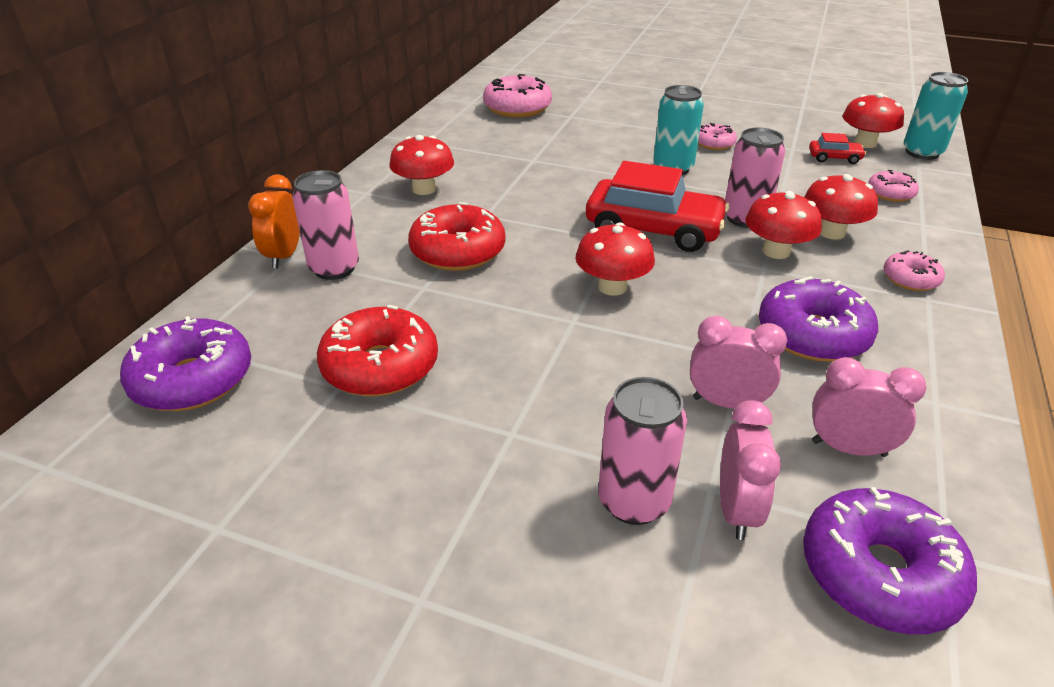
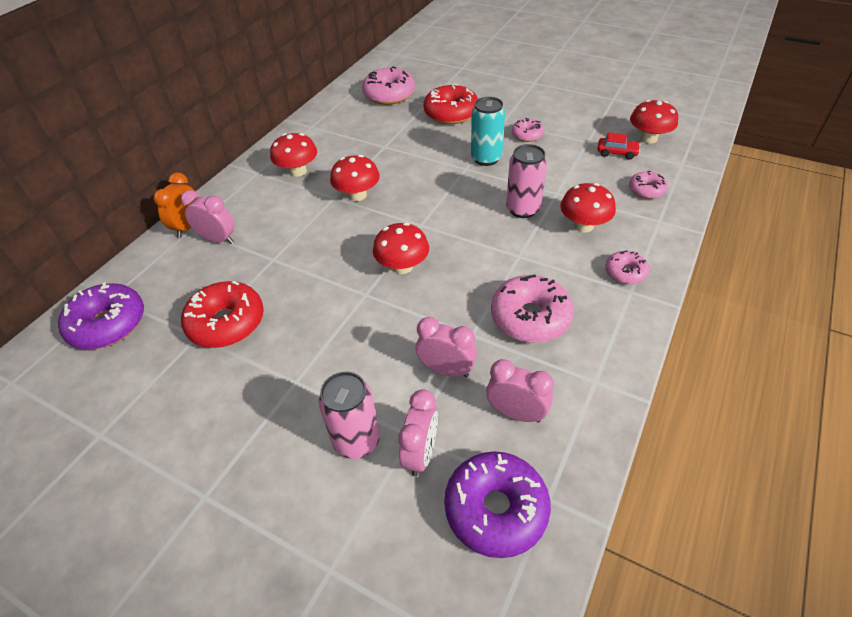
camera: 10 degrees right, 10 degrees up
(334, 268) = (218, 239): pink can -> pink clock
(458, 251) = (305, 229): red donut -> red donut (451, 113)
(653, 229) = (450, 216): red car -> none
(776, 251) = (534, 241): red mushroom -> red mushroom (357, 195)
(812, 335) = (530, 317): purple donut -> pink donut
(922, 153) = (691, 150): turquoise can -> none

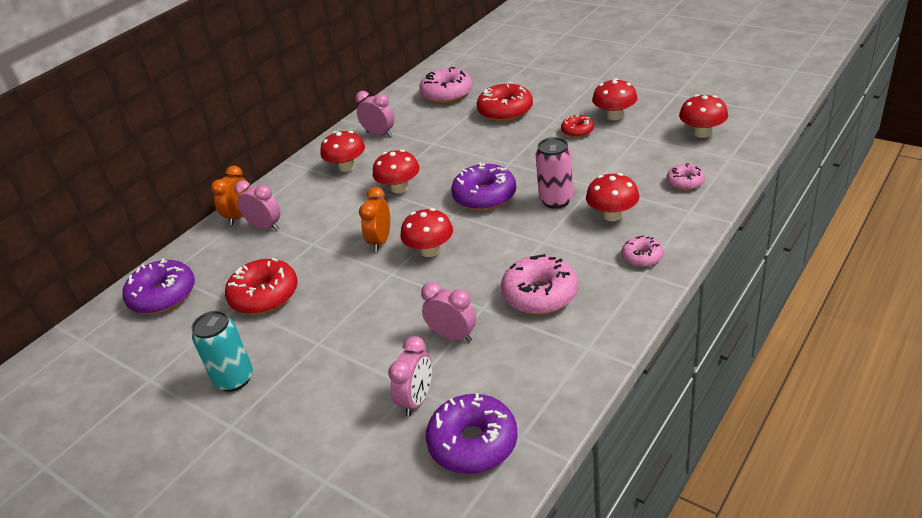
camera: 10 degrees right, 10 degrees down
(347, 256) = (380, 241): none -> orange clock
(357, 440) = (363, 389): pink can -> none
(448, 204) = (484, 196): none -> purple donut
(486, 158) = (531, 154): turquoise can -> turquoise can (234, 379)
(516, 413) = (508, 371): pink clock -> pink clock (379, 134)
(527, 135) = (577, 131): pink donut -> red donut
(560, 120) = (614, 116): none -> red mushroom
(617, 152) = (665, 147): red car -> none

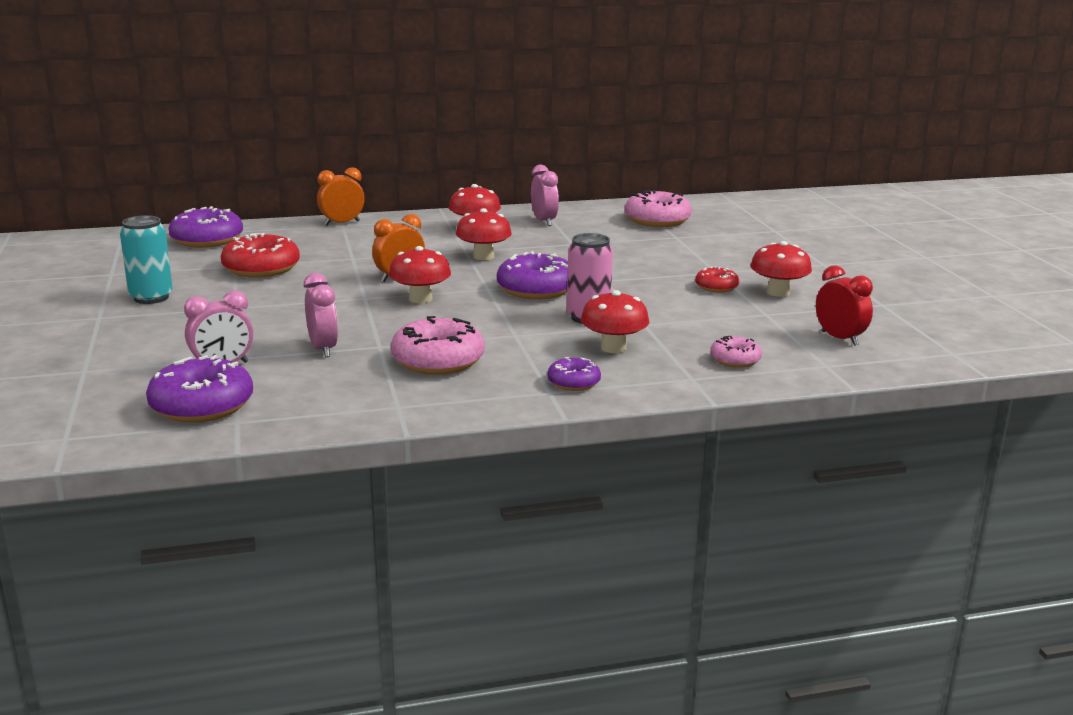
camera: 35 degrees right, 15 degrees down
(265, 227) = (344, 236): pink clock -> none
(505, 111) = (682, 249): red donut -> none
(642, 257) = (573, 382): pink donut -> purple donut
(702, 133) = (839, 338): red mushroom -> red clock

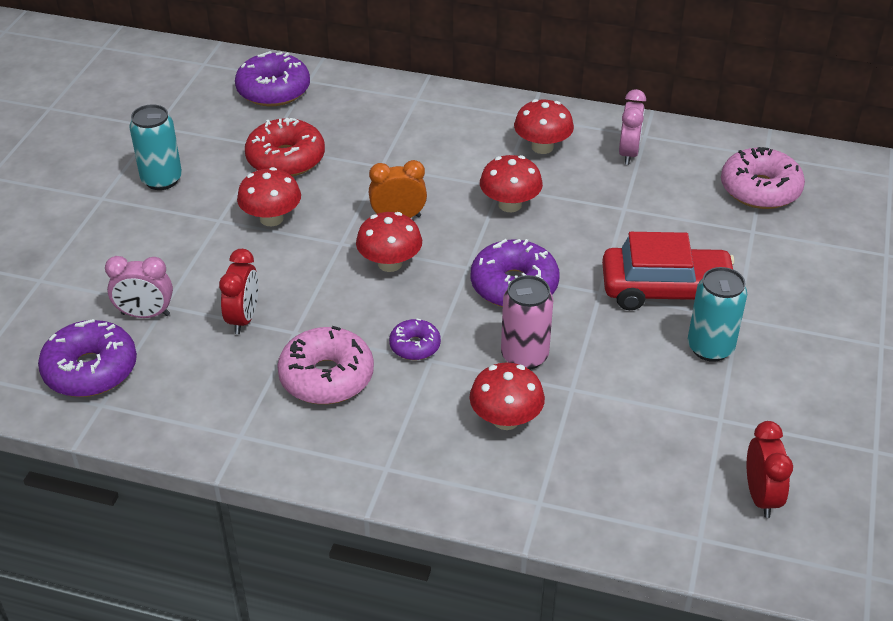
camera: 30 degrees right, 20 degrees up
(323, 349) = (243, 318): pink clock -> red clock
(342, 223) = (418, 95): orange clock -> none
(573, 382) = (420, 463): purple donut -> purple donut (415, 346)
(651, 270) = (666, 290): none -> red car
(716, 287) = (710, 348): red donut -> turquoise can
(735, 360) = (610, 489): pink donut -> none
(778, 292) = (772, 383): red mushroom -> red mushroom (271, 218)

